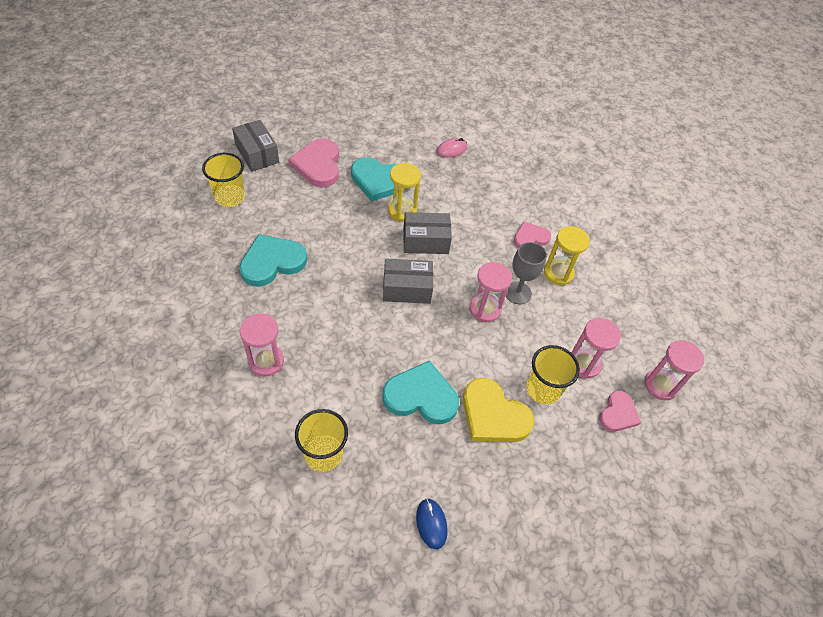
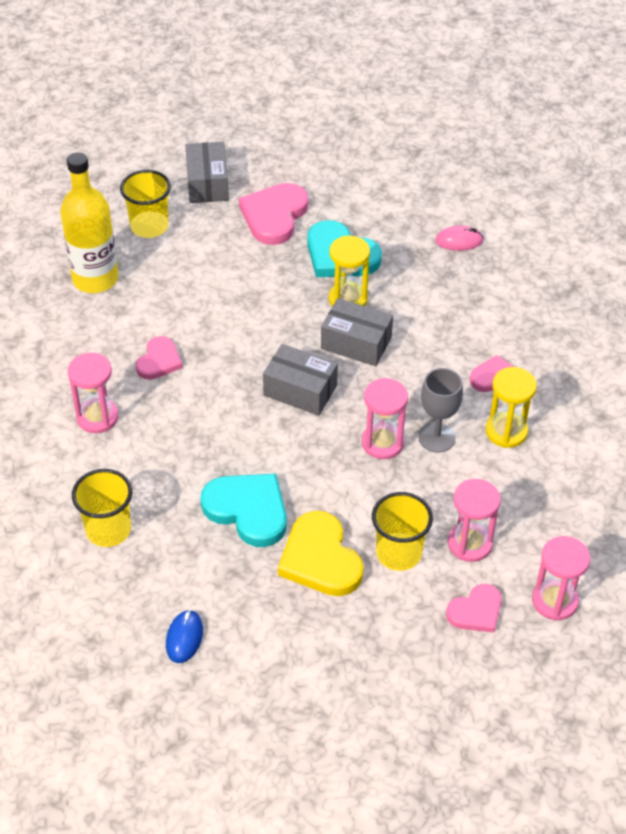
camera: 30 degrees right, 5 degrees down
(208, 249) = (95, 279): none -> yellow bottle
(272, 262) = (159, 314): turquoise heart -> none
(291, 299) = (159, 361): none -> pink heart

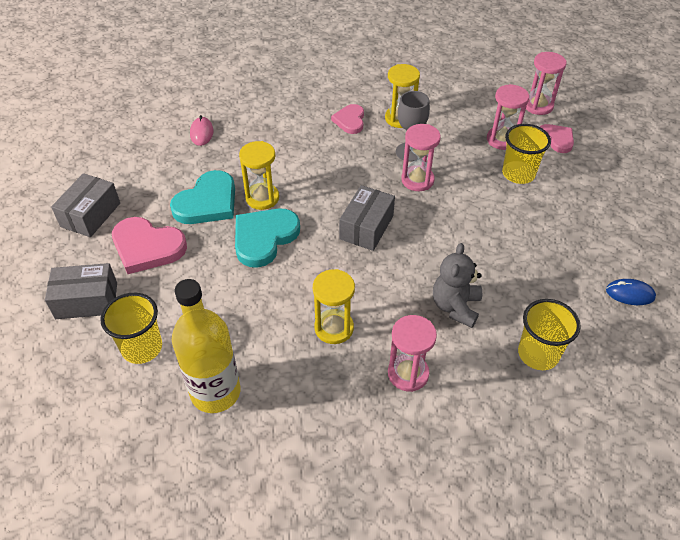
camera: 90 degrees left, 0 degrees up
(159, 361) = (334, 328): pink heart -> yellow hourglass
(178, 463) = (455, 306): none -> grey teddy bear
(248, 510) = (497, 258): turquoise heart -> turquoise heart (264, 238)
(320, 559) = (533, 215): yellow heart -> none
(356, 343) = (313, 193): grey box -> grey box (90, 215)

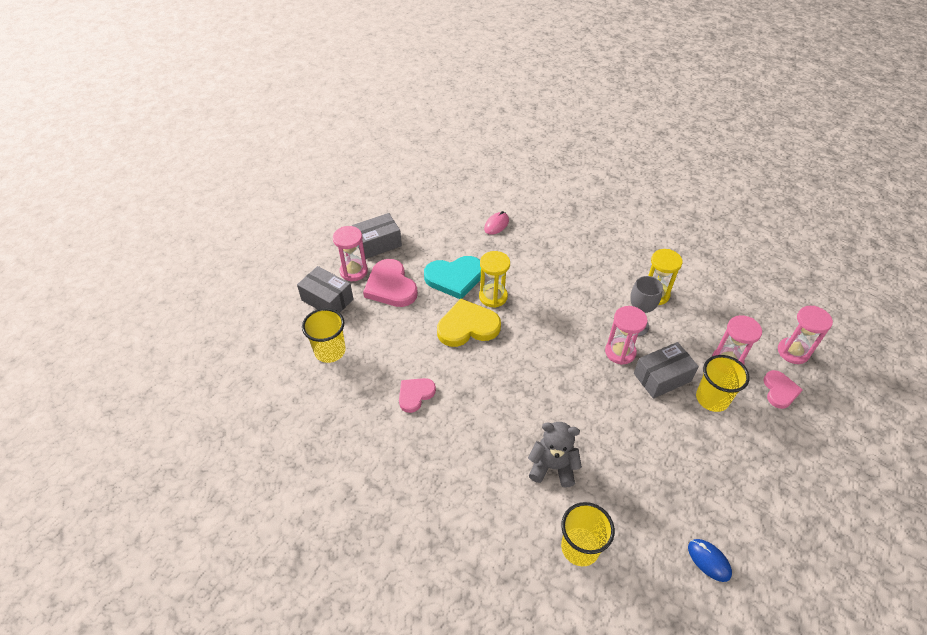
camera: 40 degrees right, 0 degrees up
(215, 392) = (344, 410): yellow bottle -> none
(264, 238) = (467, 326): turquoise heart -> yellow heart
(334, 328) = (453, 421): yellow hourglass -> none
(350, 121) = (612, 274): pink heart -> pink heart (415, 395)
(366, 227) = (545, 364): grey box -> grey box (662, 377)
(408, 374) = (471, 489): pink hourglass -> pink hourglass (353, 271)
(455, 306) = (552, 467): grey teddy bear -> grey teddy bear turned 45 degrees clockwise

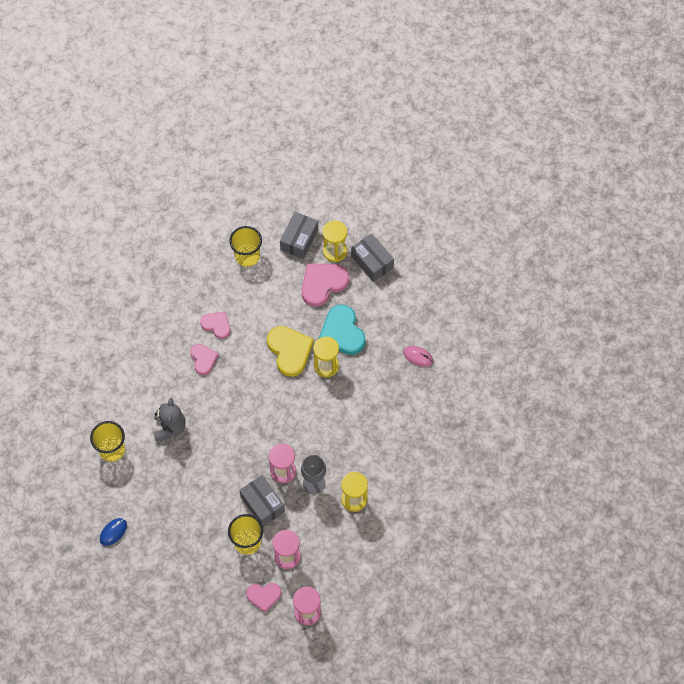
camera: 80 degrees right, 15 degrees up
(353, 271) = (335, 251): pink hourglass -> yellow hourglass
(460, 415) = (203, 359): none -> pink heart

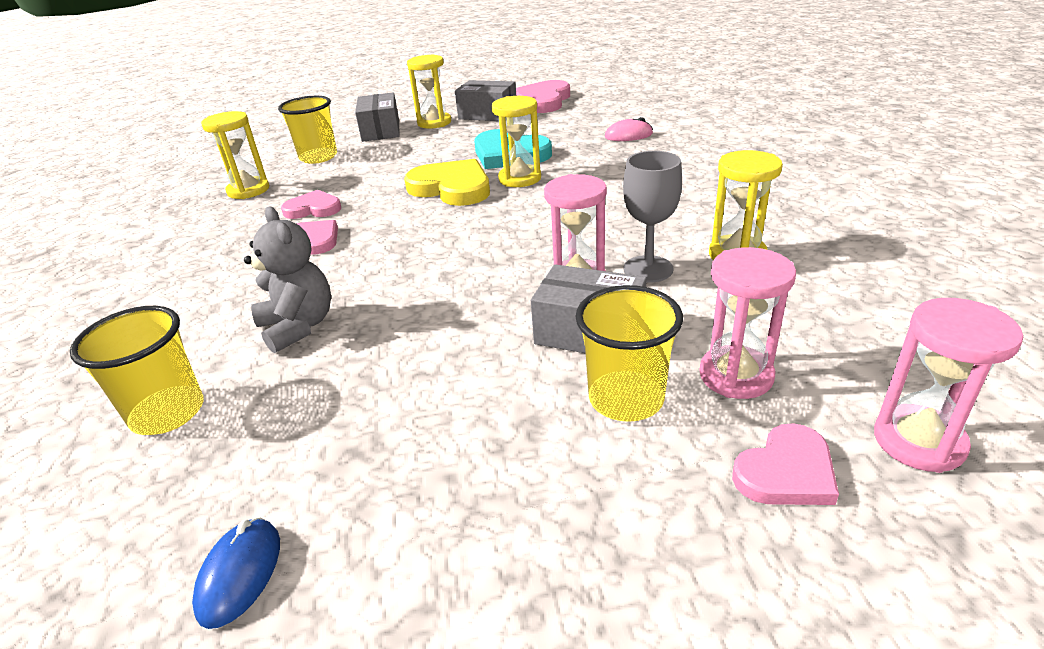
camera: 30 degrees left, 30 degrees down
(195, 277) = (248, 190): none -> yellow hourglass
(323, 284) = (443, 140): pink heart -> pink heart (542, 101)

